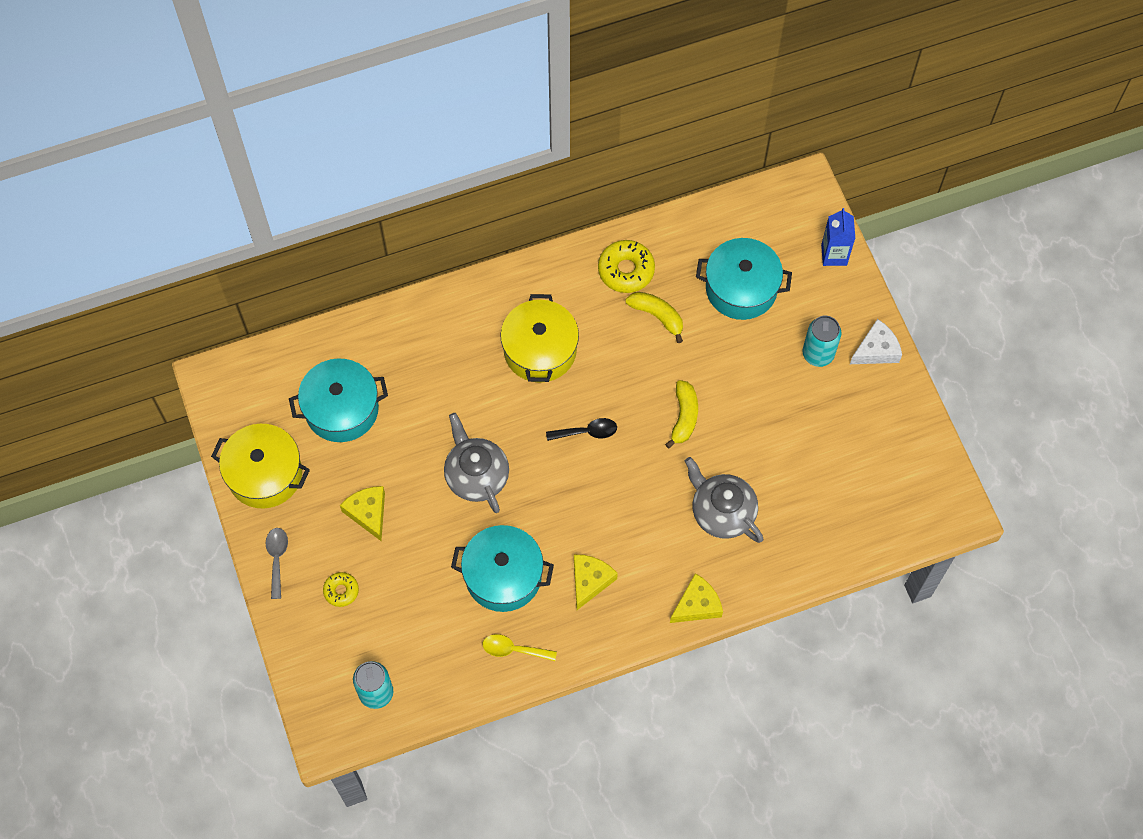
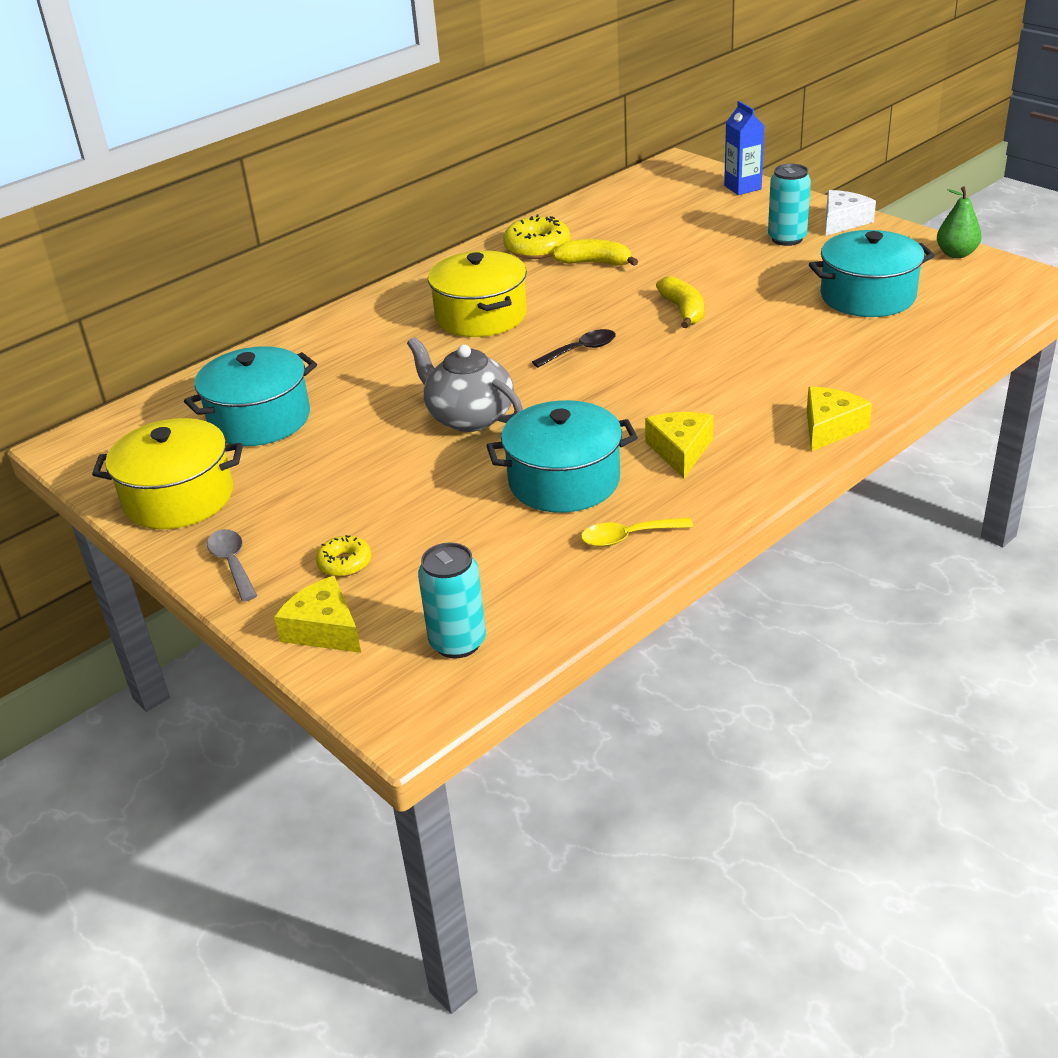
camera: 20 degrees left, 30 degrees down
(368, 513) = (343, 486): yellow cheese -> yellow cheese (324, 629)
(722, 512) = (790, 356): grey teapot -> none
(741, 288) = (669, 226): turquoise pot -> turquoise pot (867, 296)
(926, 441) = (956, 254): none -> green pear

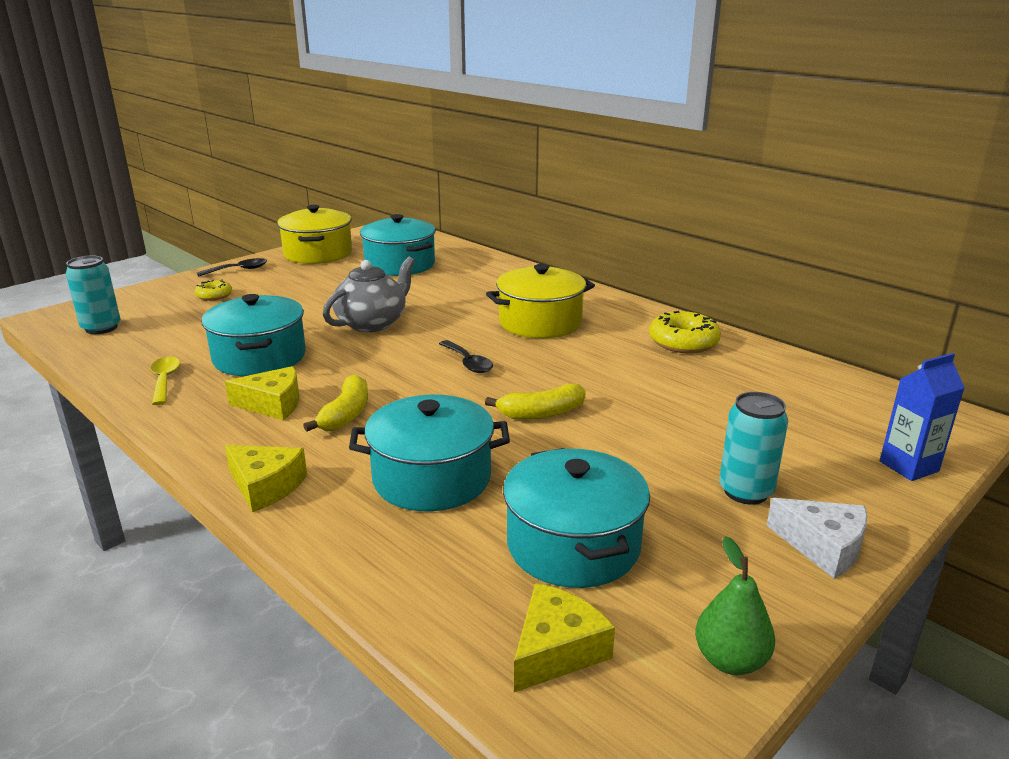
camera: 85 degrees right, 10 degrees down
(232, 564) = (238, 270): grey spoon -> black spoon
(324, 629) = (152, 294): yellow cheese -> yellow cheese (556, 650)
(595, 263) = (653, 369): yellow banana -> yellow banana (346, 414)
(798, 353) = (432, 478): none -> turquoise pot

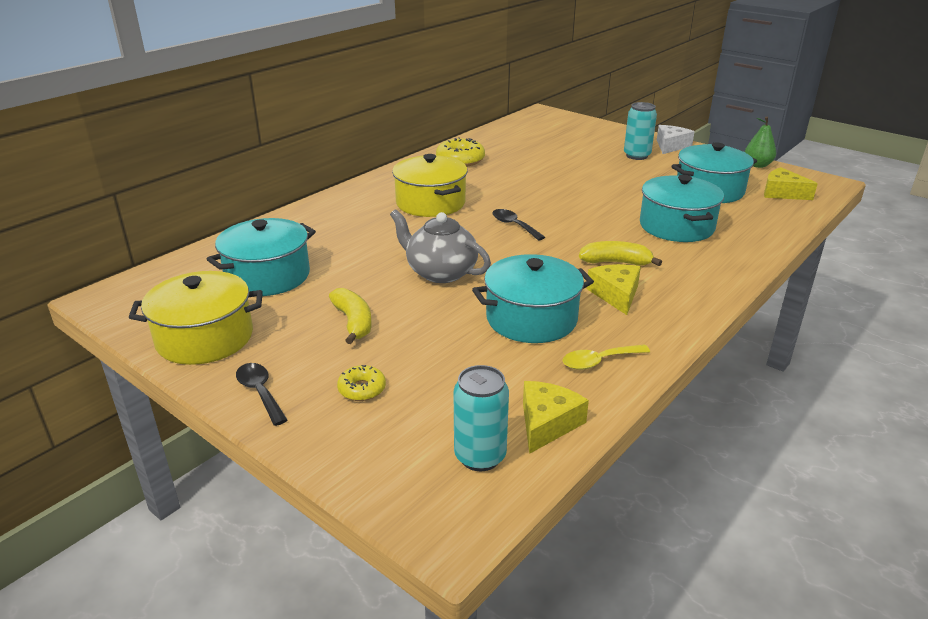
camera: 95 degrees left, 5 degrees up
(266, 486) = (723, 277): yellow cheese -> yellow cheese (547, 423)
(468, 363) = (514, 225): black spoon -> black spoon turned 90 degrees counterclockwise
(542, 413) = (581, 199): yellow banana -> yellow banana (353, 322)
(909, 466) = (593, 126): blue carton -> none

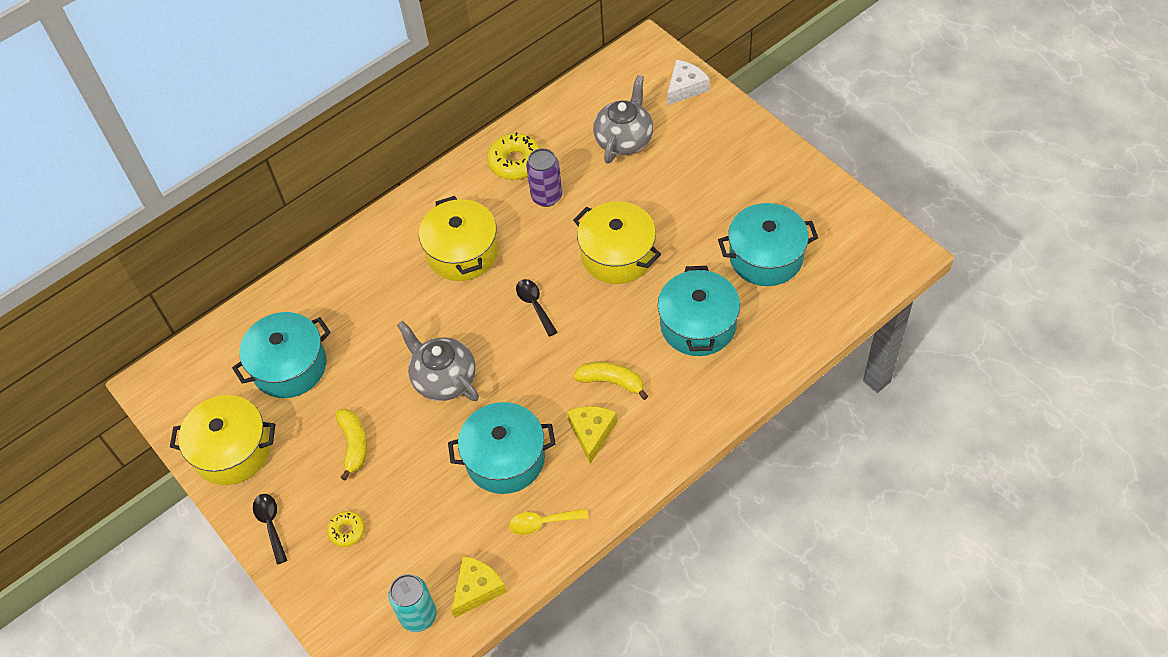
camera: 15 degrees right, 25 degrees up
(496, 173) = (546, 197): none -> purple can
(549, 147) = (624, 139): none -> grey teapot
(577, 196) = (617, 255): none -> yellow pot
(637, 156) = (718, 170): turquoise can -> none
(671, 146) = (768, 150): white cheese -> white cheese (685, 88)
(757, 165) = (848, 206): green pear -> none
(782, 193) = (844, 271): yellow cheese -> none

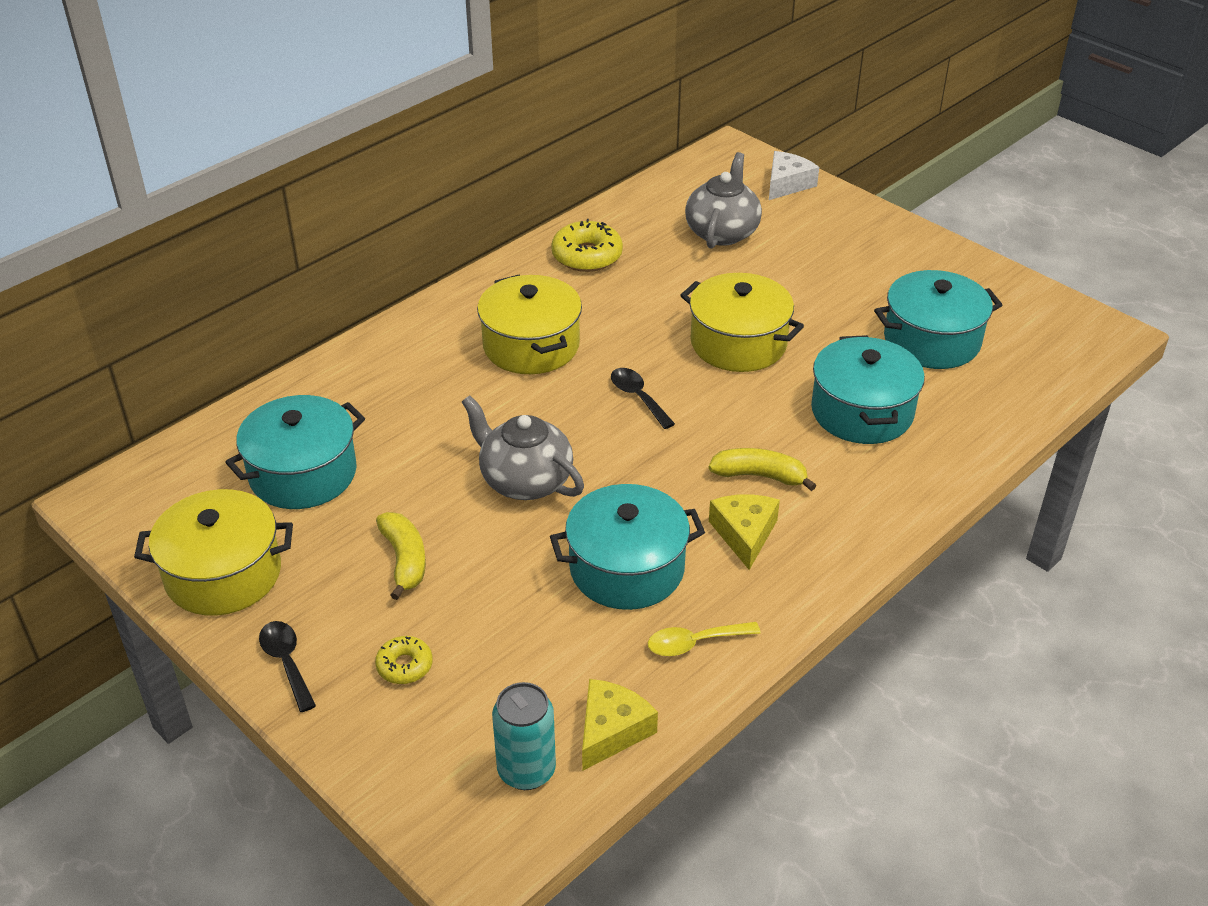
camera: 10 degrees left, 15 degrees down
(546, 197) = (633, 288): purple can -> none

